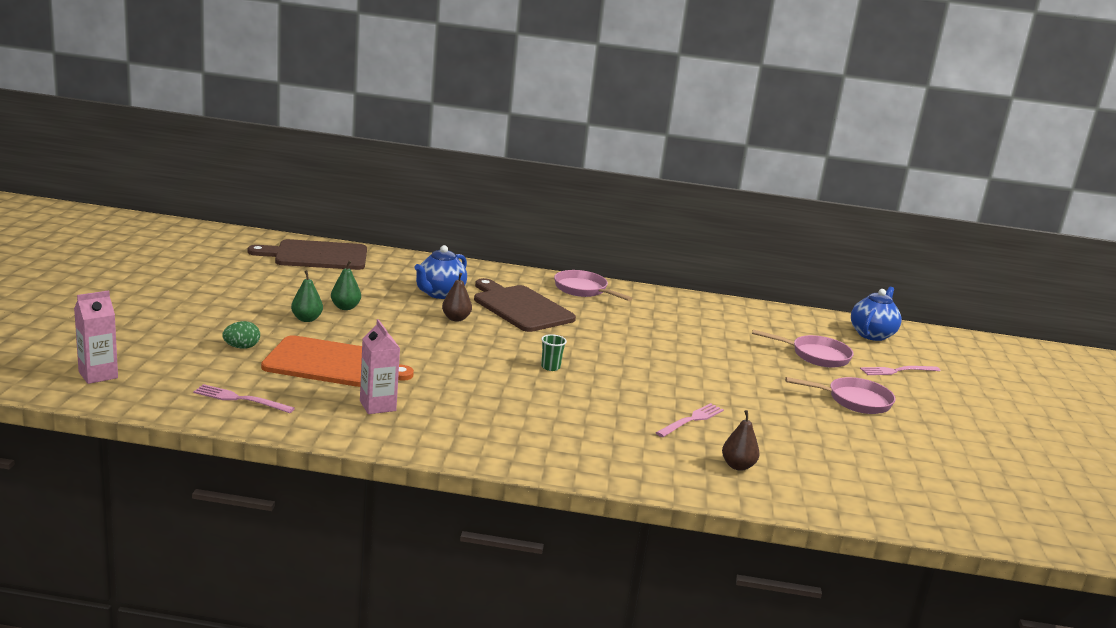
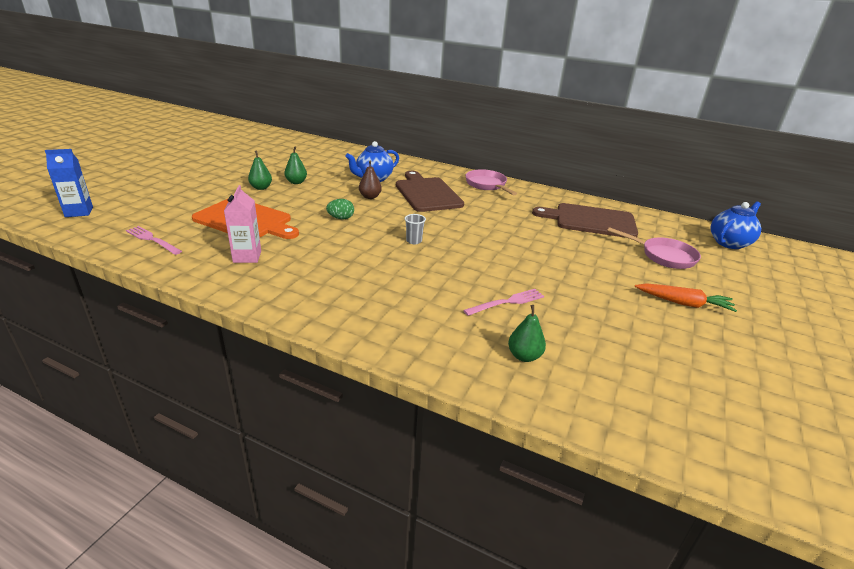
camera: 20 degrees right, 10 degrees up
(98, 375) = (79, 212): pink carton -> blue carton
(241, 347) = (195, 202): green egg -> green egg (341, 218)
(316, 256) = (310, 148): brown cutting board -> brown cutting board (591, 221)
(550, 367) = (414, 241): green cup -> grey cup
(737, 466) = (524, 356): brown pear -> green pear
(854, 401) = (683, 303): pink pan -> orange carrot
(897, 371) = (743, 279): pink fork -> none

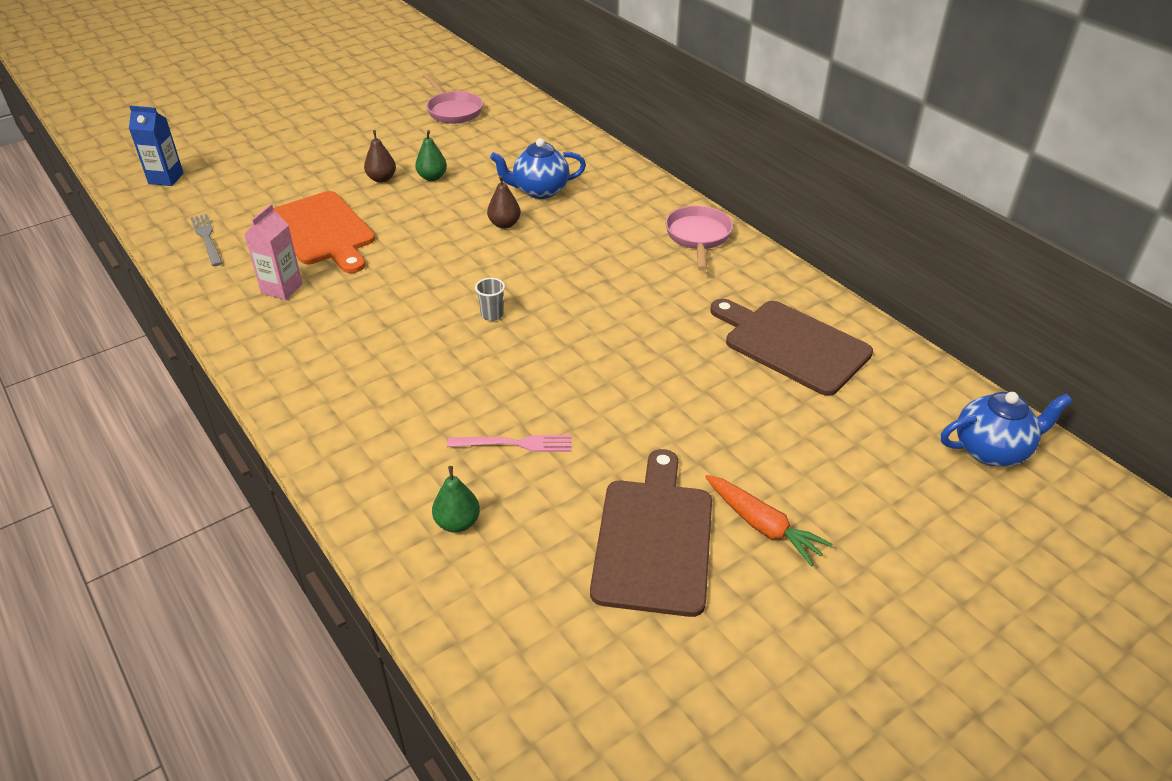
camera: 30 degrees right, 10 degrees up
(152, 240) = (207, 238): pink fork -> grey fork
(261, 188) = (382, 179): green pear -> brown pear
(341, 218) = (435, 254): green egg -> none
(427, 193) = (590, 234): brown cutting board -> brown cutting board (654, 539)
(663, 256) = (835, 440): pink pan -> pink pan (453, 110)

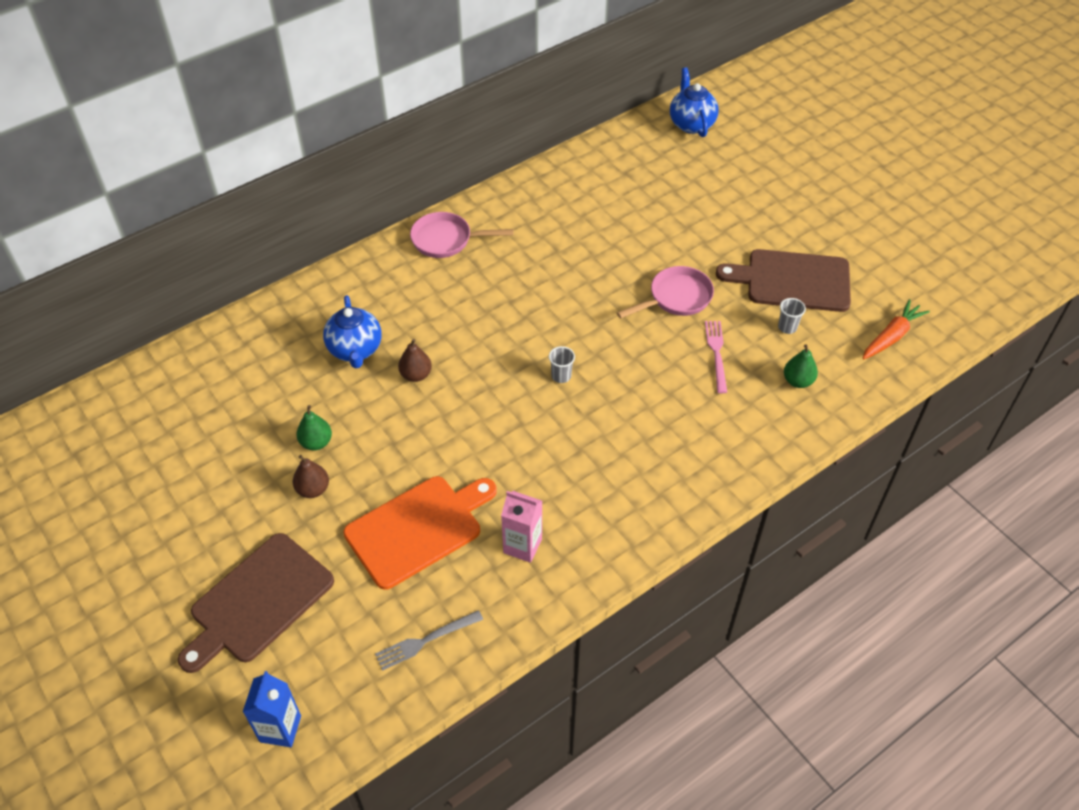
camera: 90 degrees left, 10 degrees up
(453, 110) = (156, 437): pink pan -> pink pan (676, 298)
(558, 522) = (787, 327): none -> grey cup
(762, 526) = (772, 230): orange carrot -> orange carrot (891, 336)
(792, 345) = (593, 199): brown cutting board -> brown cutting board (258, 601)

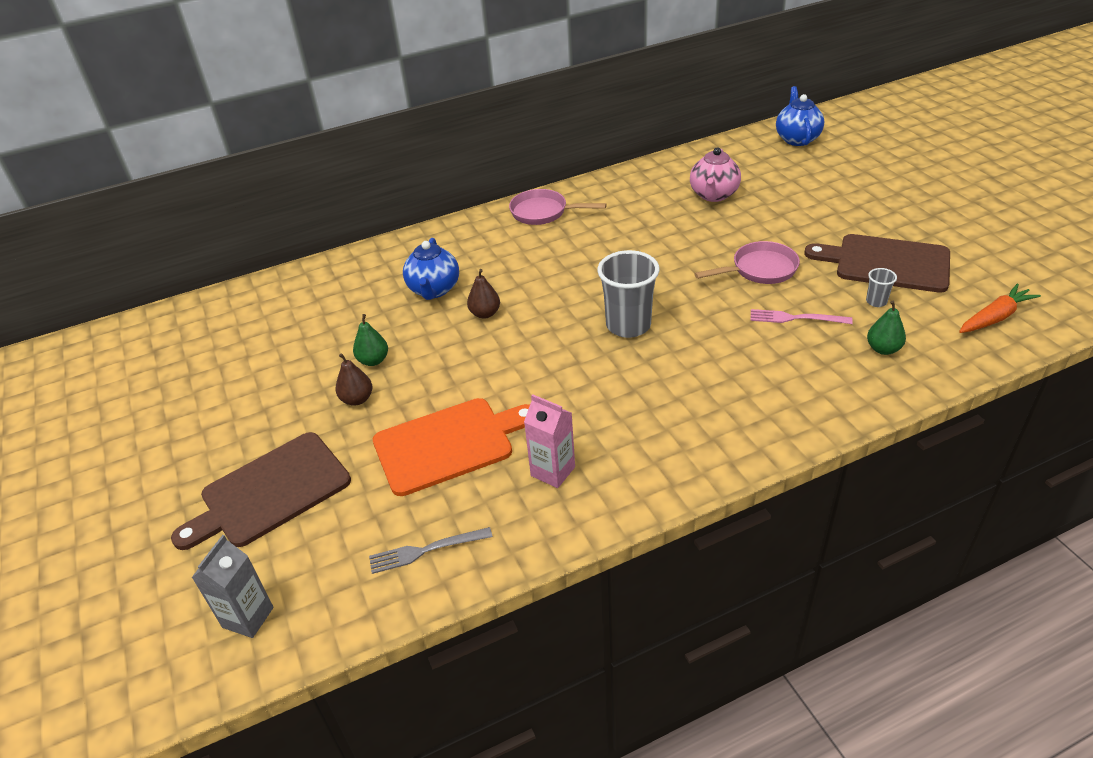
camera: 15 degrees right, 10 degrees down
(280, 729) = (248, 617): blue carton -> grey carton
(561, 376) = (628, 325): grey cup -> grey cup, size x2.19
(618, 205) = (713, 195): none -> pink teapot
(716, 353) = (795, 318): pink fork -> pink fork turned 90 degrees counterclockwise

